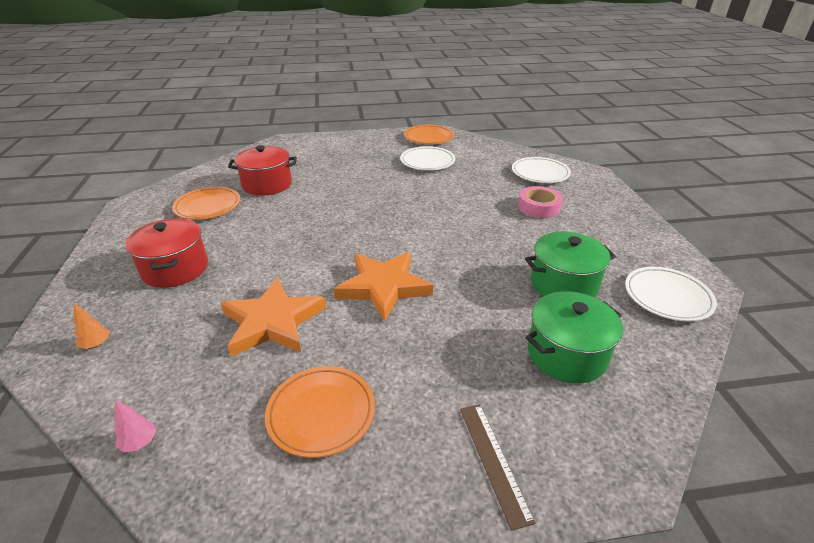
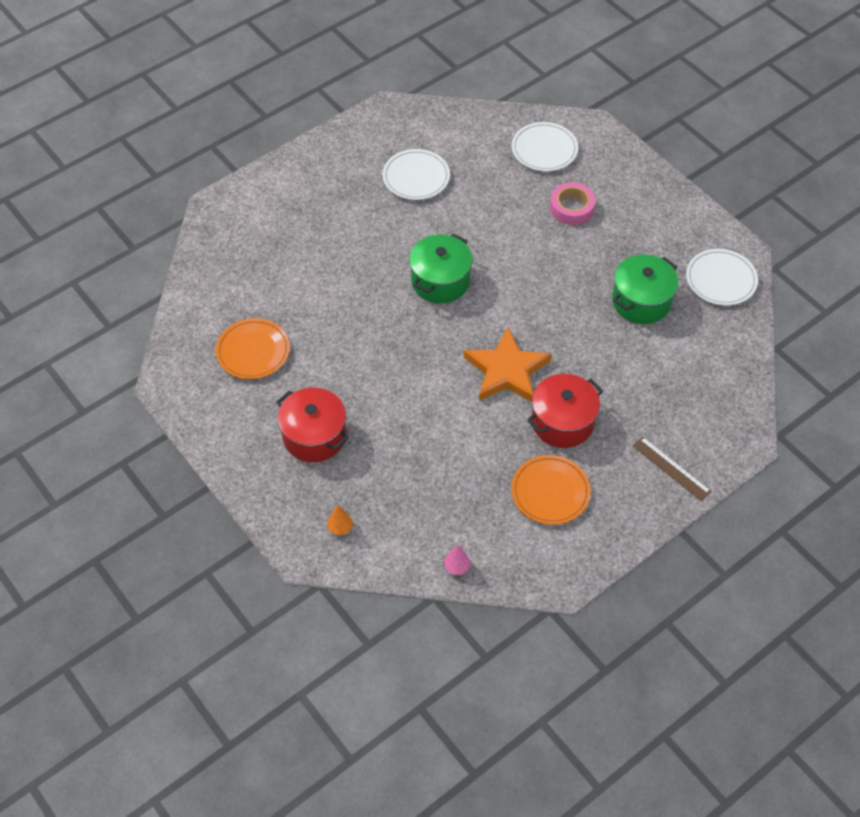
camera: 30 degrees left, 20 degrees up
(267, 184) = (278, 292): red pot -> red pot (562, 422)
(273, 322) = (451, 444): orange star -> none
(429, 138) = (383, 128): orange plate -> none
(566, 354) = (675, 370): green pot -> green pot (440, 281)

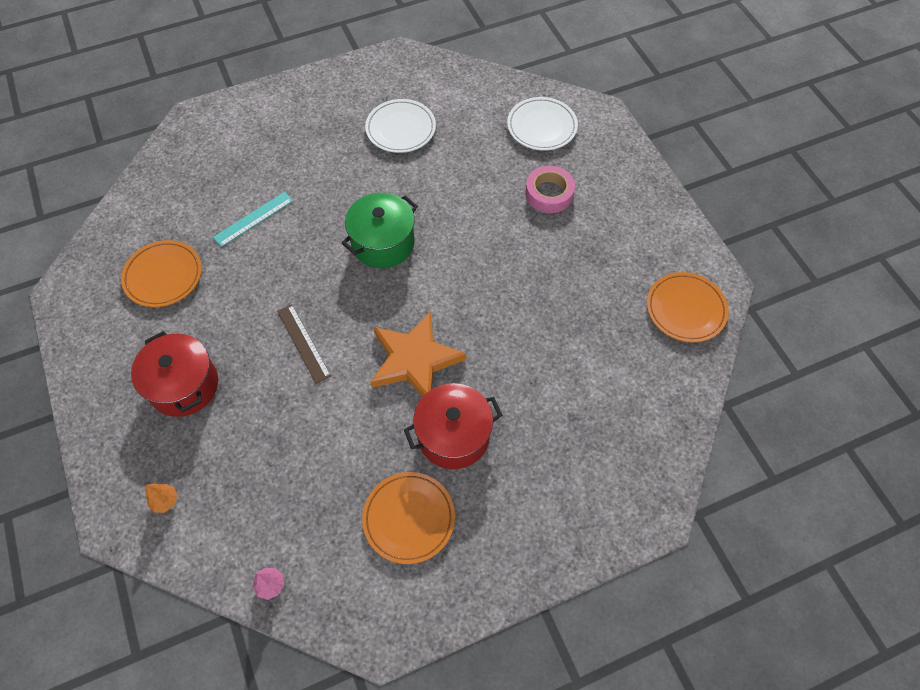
camera: 15 degrees right, 5 degrees up
(313, 285) = (253, 219): none -> turquoise ruler
(641, 301) = (589, 314): green pot -> none
(671, 468) = (557, 525): brown ruler -> brown ruler (303, 343)
(720, 280) = (685, 309): white plate -> orange plate

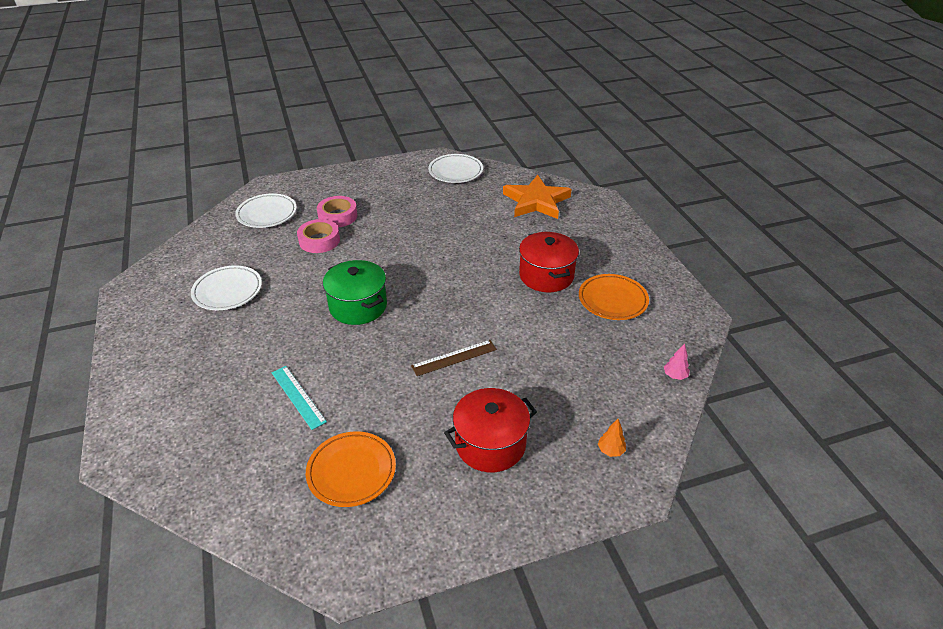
camera: 85 degrees left, 20 degrees down
(414, 360) = (479, 292): orange star -> orange star (536, 201)
(496, 186) = (319, 240): none -> pink tape
(685, 309) = (455, 171): orange plate -> white plate

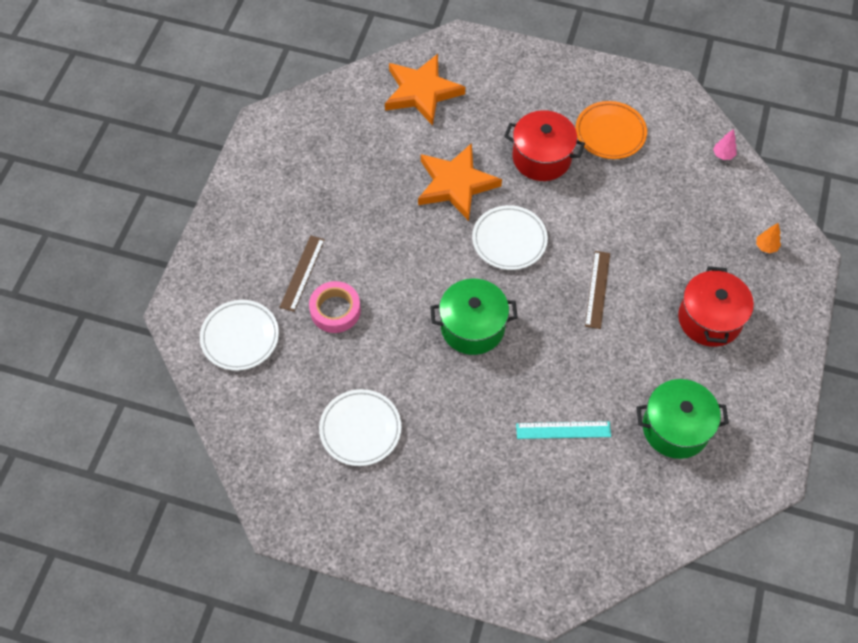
camera: 55 degrees left, 20 degrees up
(338, 216) = (302, 273): pink tape -> brown ruler
(351, 471) = (675, 428): orange plate -> green pot
(455, 171) = (307, 124): white plate -> white plate (509, 240)
(476, 247) = (456, 184): none -> orange star

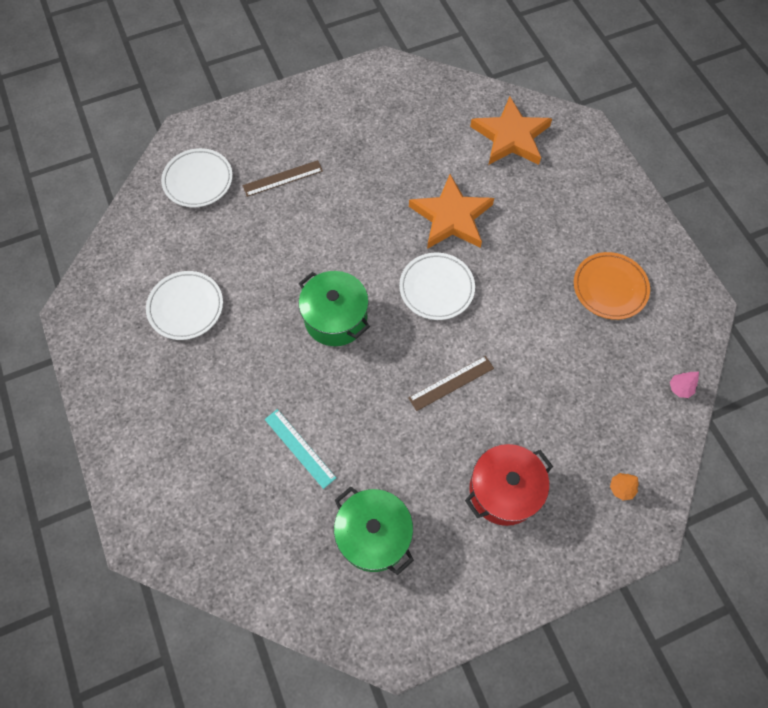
camera: 50 degrees right, 5 degrees up
(335, 310) = (270, 220): pink tape -> none
(541, 158) = (535, 256): red pot -> none

